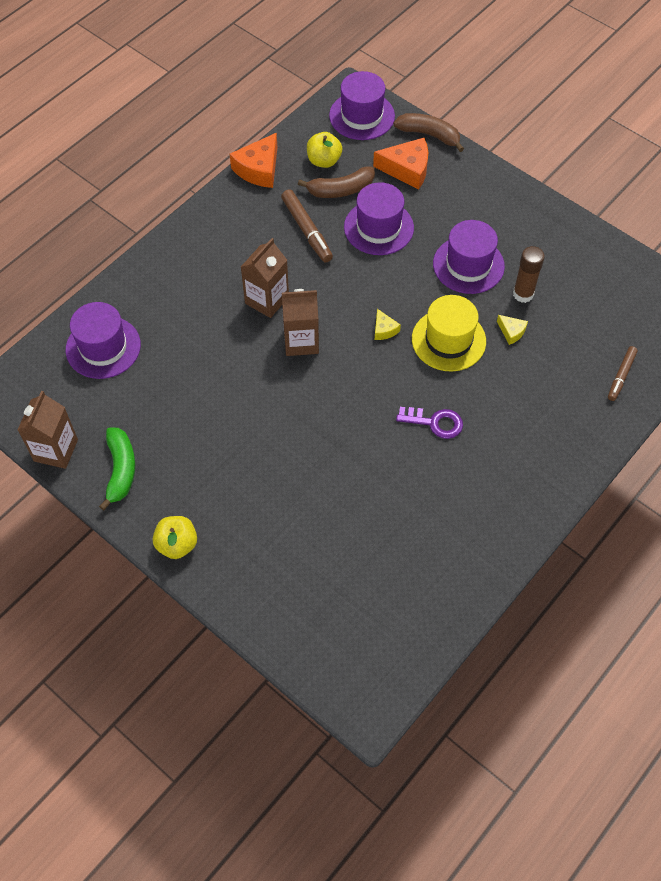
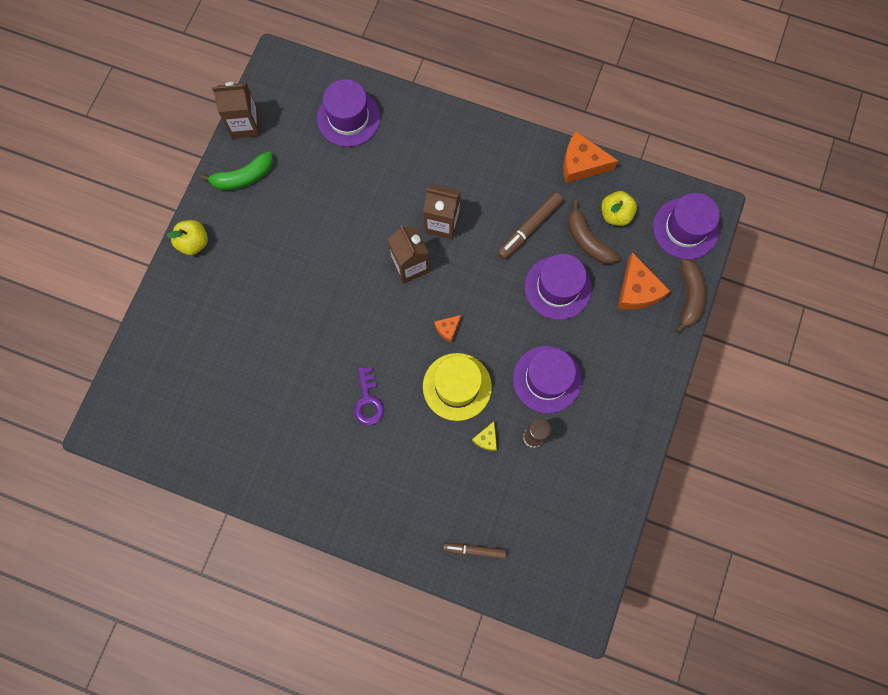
camera: 70 degrees right, 15 degrees up
(384, 330) = (447, 329): yellow cheese -> orange cheese

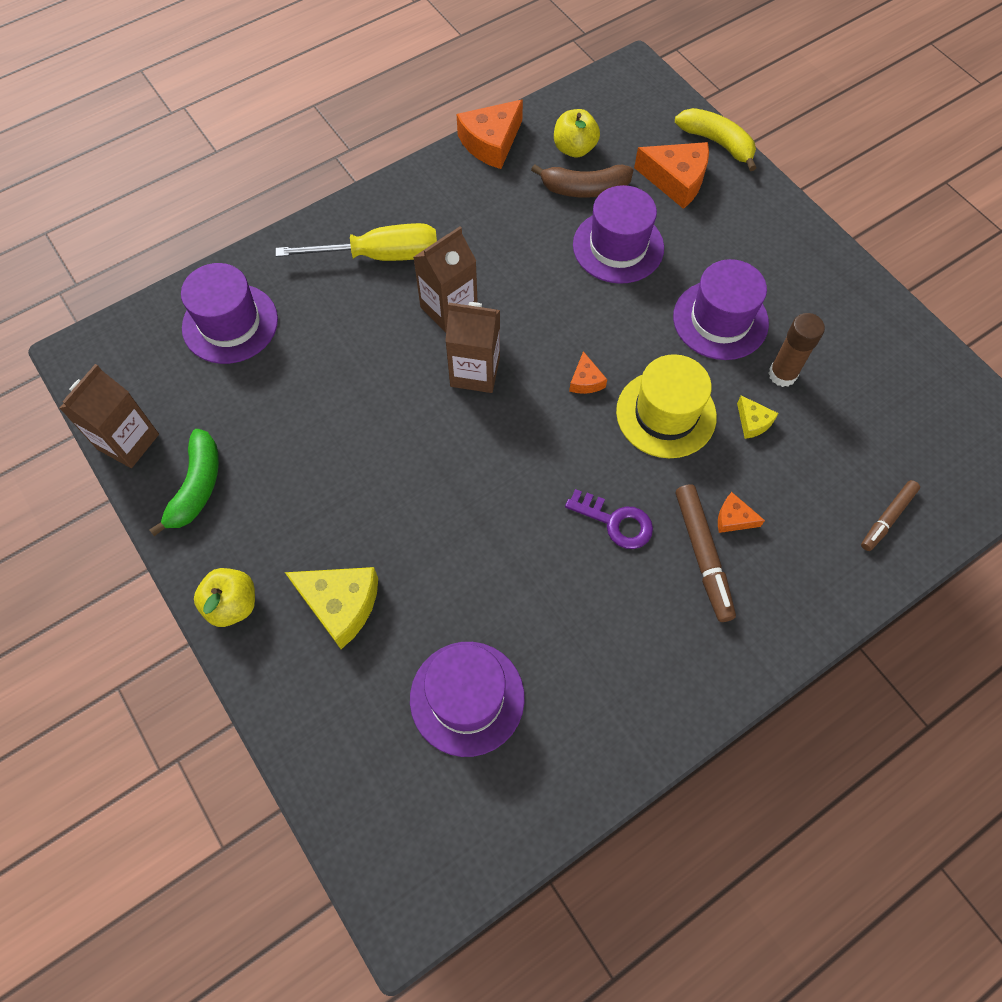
camera: 55 degrees left, 10 degrees down
(227, 293) = (340, 605): none -> yellow cheese
(414, 463) = (733, 518): none -> orange cheese
(450, 161) = (379, 255): none -> yellow screwdriver
(529, 228) = (526, 231): brown marker -> brown marker (702, 555)
(685, 228) = (638, 102): purple hat -> purple hat (467, 698)
(689, 297) = (717, 143): brown banana -> yellow banana

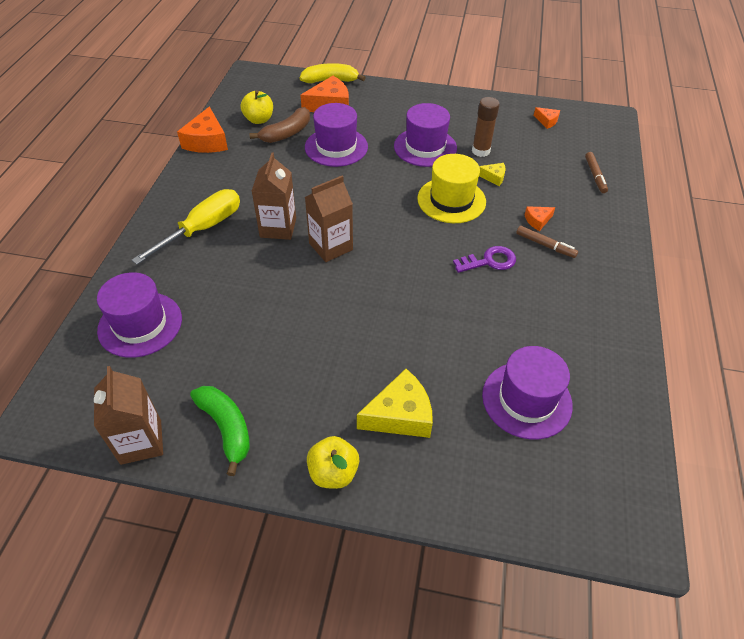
camera: 45 degrees left, 15 degrees down
(585, 381) = (394, 212): orange cheese -> orange cheese (547, 121)
(702, 555) = (545, 245): brown marker -> brown marker, size x0.65

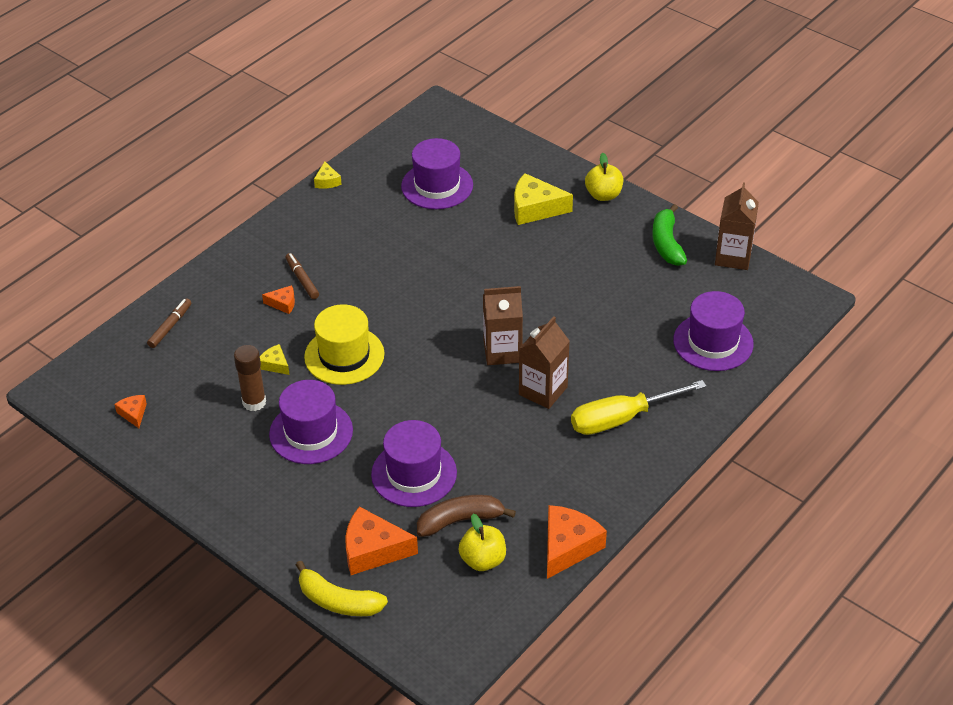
camera: 150 degrees left, 5 degrees down
(489, 261) = (367, 284): purple key -> none
(637, 355) = (327, 181): none -> yellow cheese

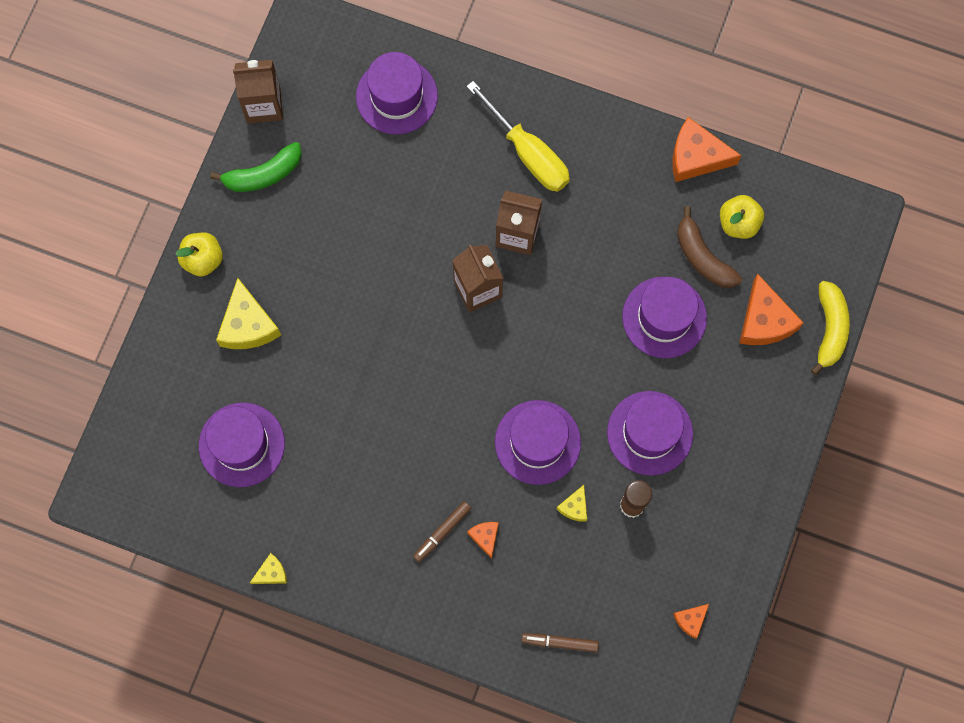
camera: 110 degrees left, 30 degrees up
(344, 355) = (537, 442): yellow hat -> purple hat

